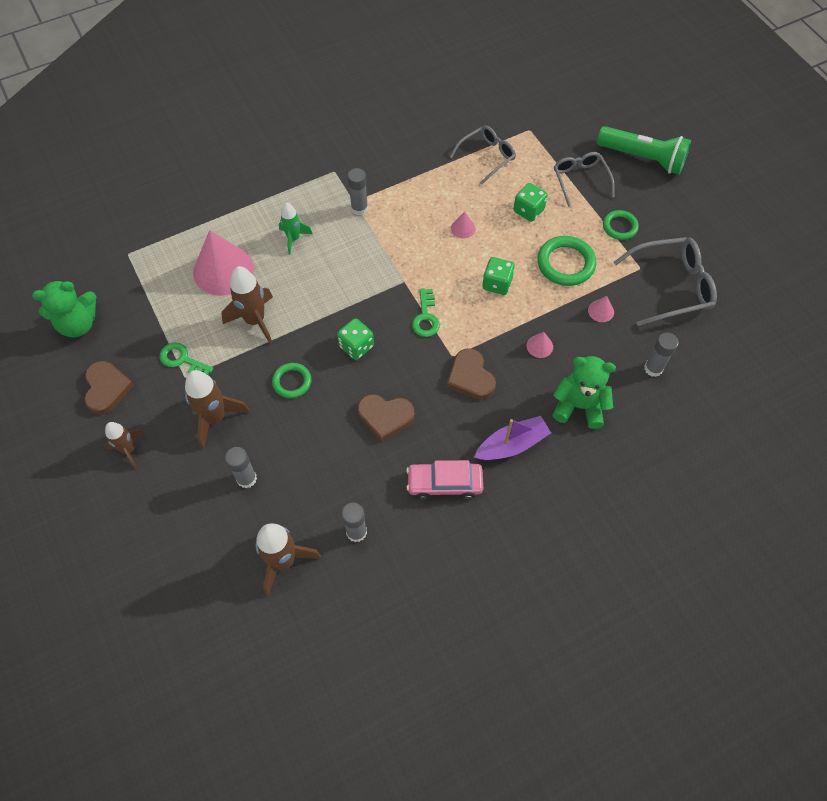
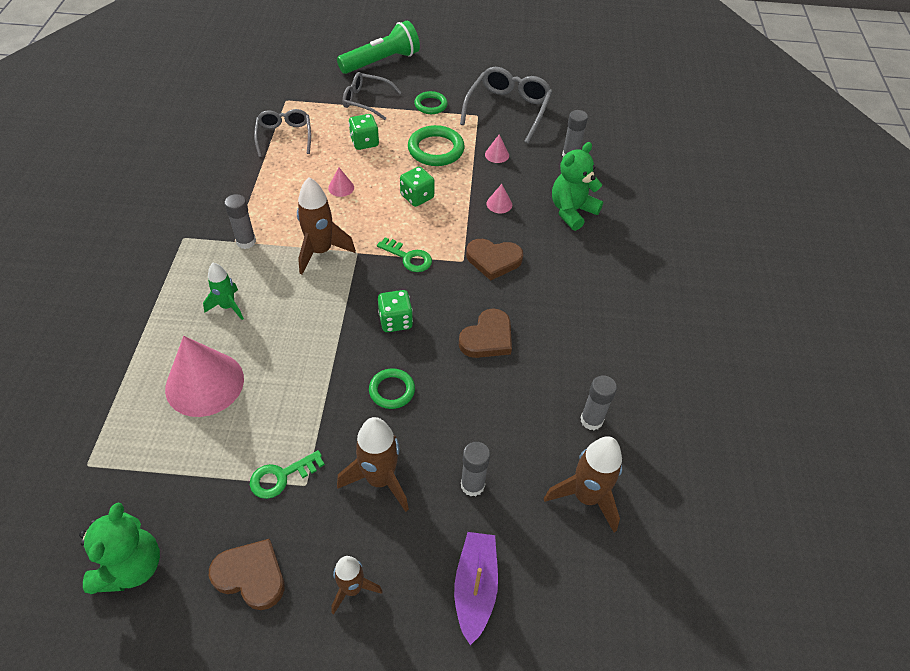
camera: 60 degrees left, 10 degrees down
(255, 321) = (293, 386): brown rocket -> brown rocket (321, 251)
(444, 483) = (584, 331): pink car -> none
(512, 445) = (578, 268): purple boat -> purple boat (475, 587)

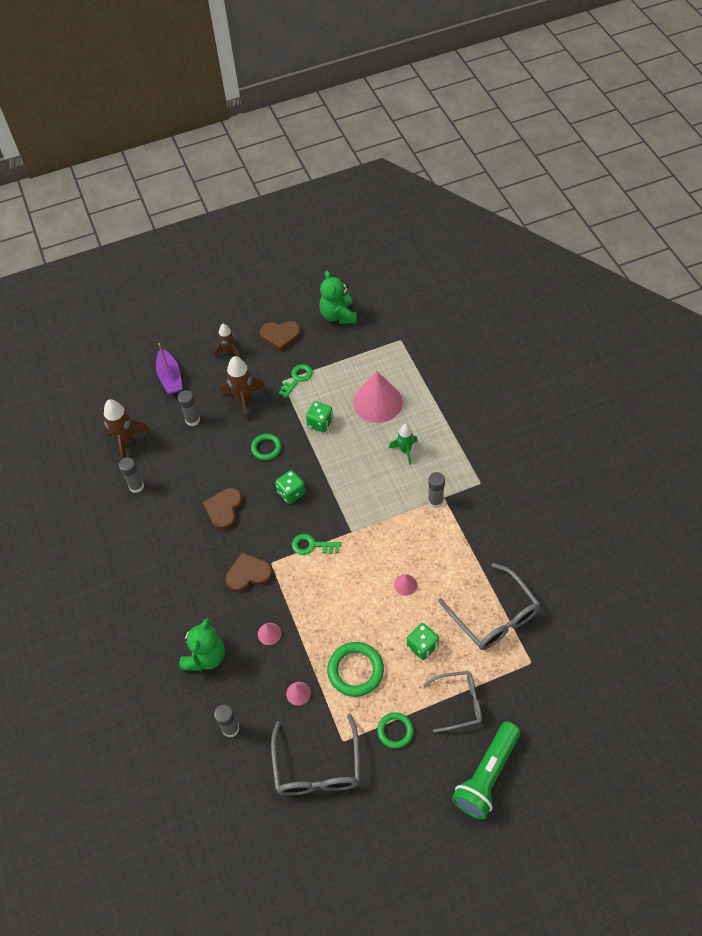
camera: 160 degrees right, 5 degrees up
(284, 136) = (494, 616): grey glasses -> grey glasses, size x1.51
(321, 251) = (377, 519): brown rocket -> none
(417, 197) = (339, 606): green dice -> green dice (320, 423)

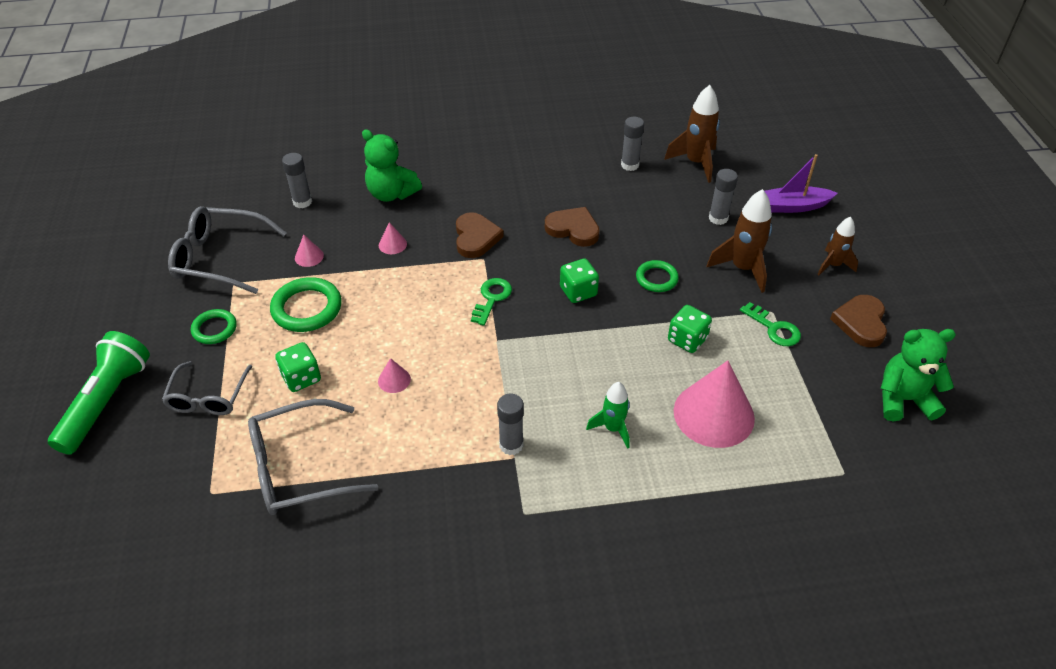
camera: 100 degrees right, 10 degrees down
(487, 775) = (106, 402): green flashlight -> green flashlight turned 60 degrees clockwise

